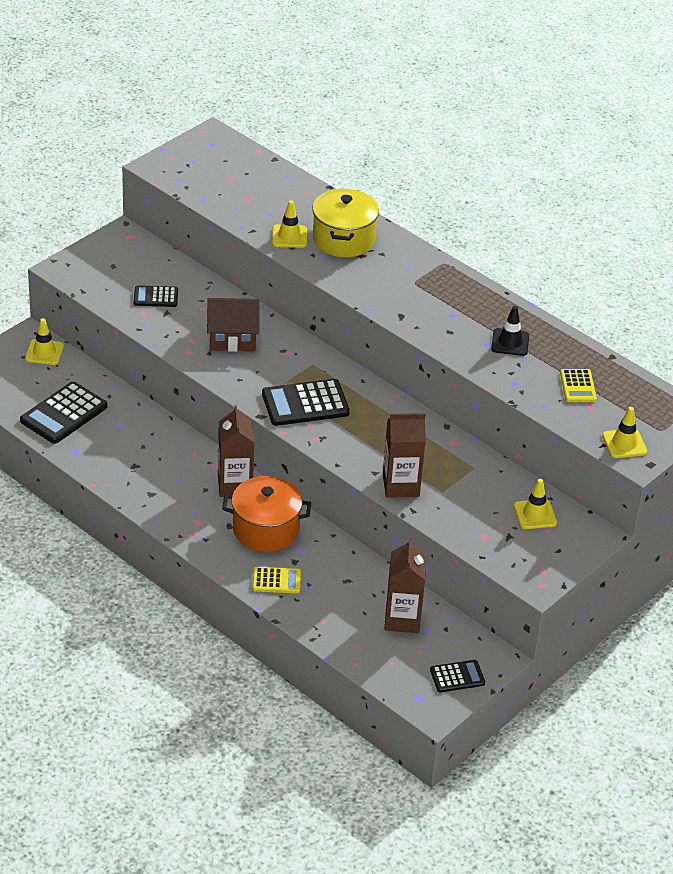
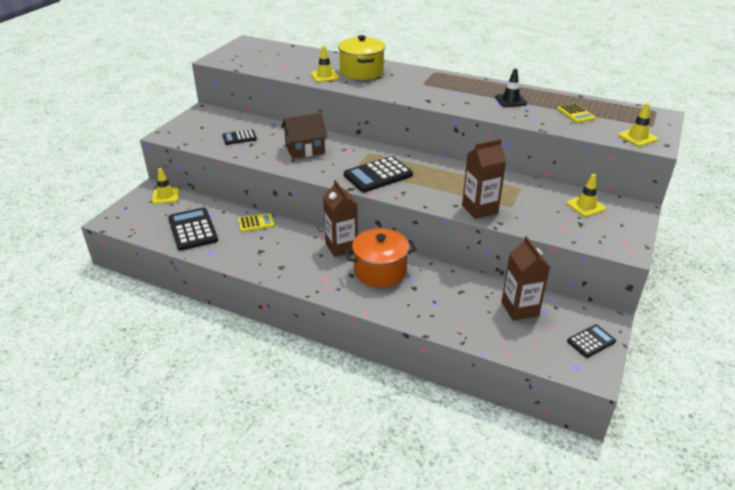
camera: 15 degrees left, 5 degrees down
(64, 414) = (193, 229): black calculator -> black calculator turned 135 degrees clockwise
(276, 581) = (408, 305): yellow calculator -> yellow calculator (256, 223)

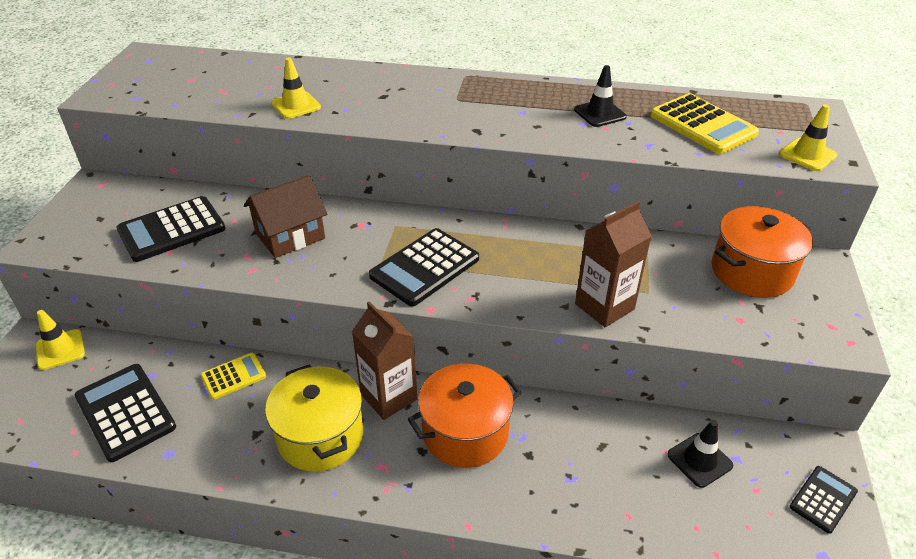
camera: 15 degrees left, 5 degrees up
(239, 137) = (171, 230): black calculator -> black calculator, size x1.74
(361, 72) = (353, 89): yellow pot -> yellow pot (320, 436)
(520, 309) = (699, 460): brown carton -> black traffic cone
(575, 114) = (702, 125): yellow calculator -> yellow calculator, size x1.74
(586, 206) = (752, 271): yellow traffic cone -> orange pot

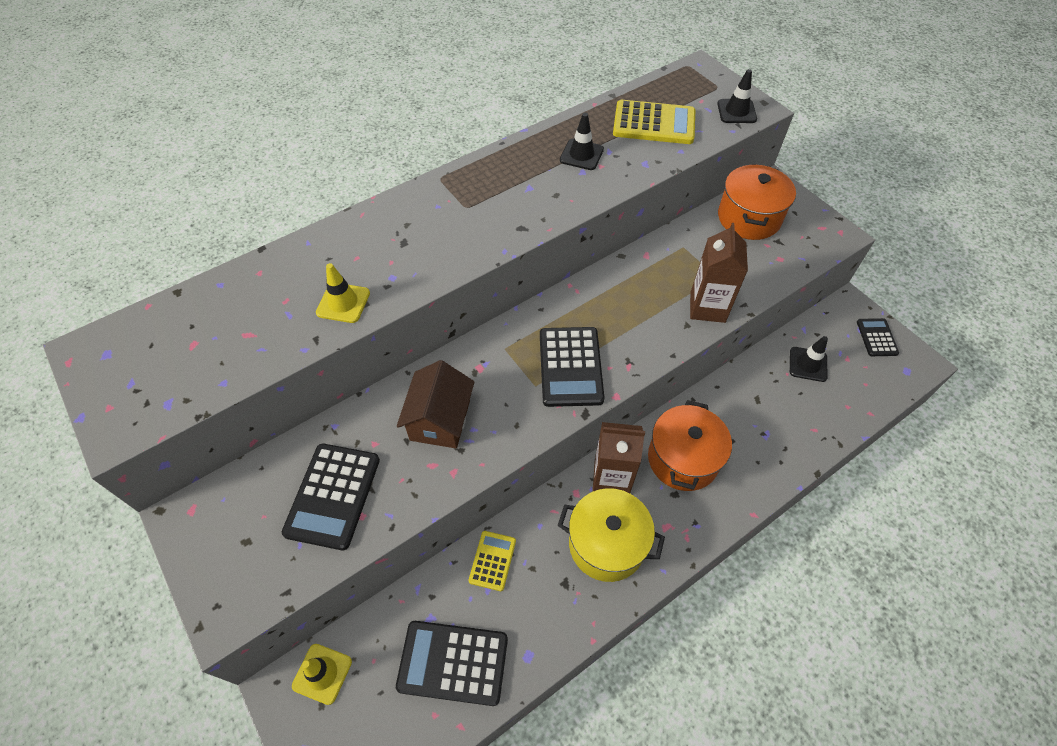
camera: 45 degrees left, 15 degrees up
(807, 155) = (736, 111): yellow traffic cone -> black traffic cone

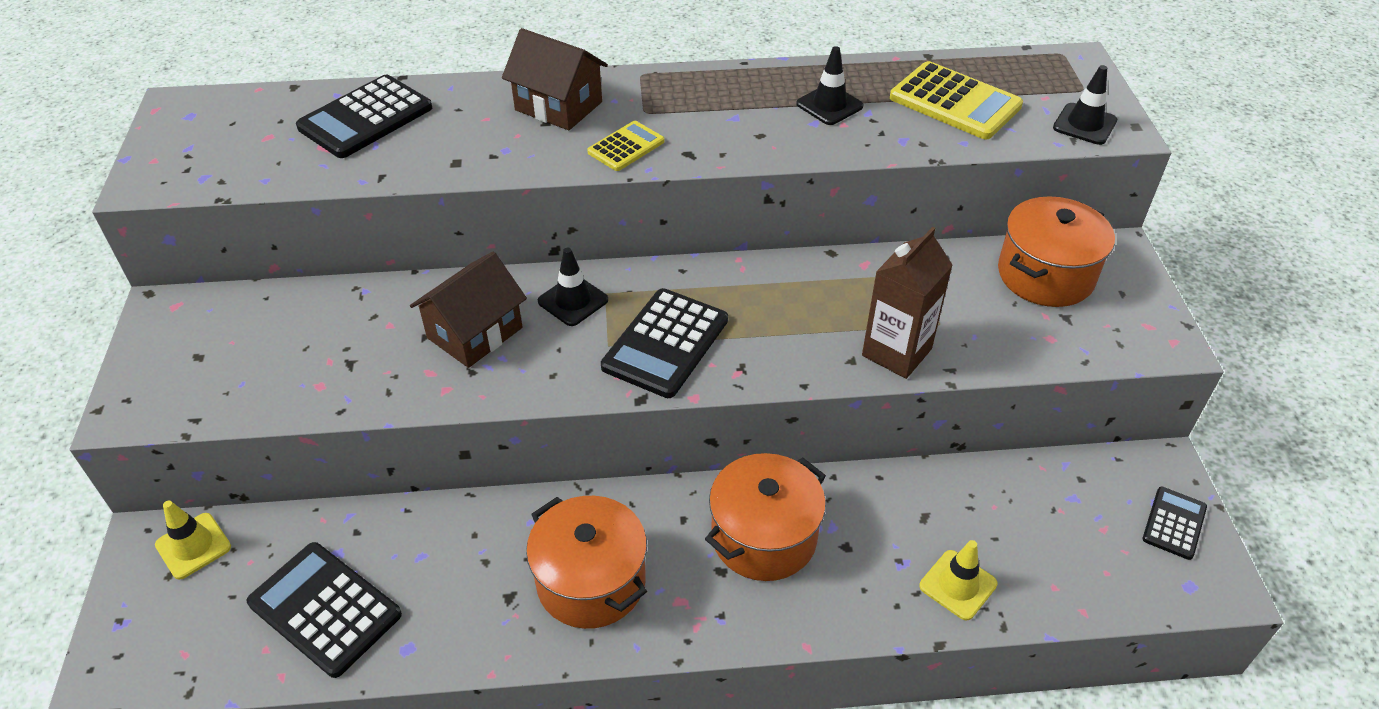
camera: 30 degrees right, 10 degrees down
(333, 496) = (309, 354): black calculator -> black calculator (365, 118)
(343, 303) = (436, 154): yellow traffic cone -> yellow traffic cone (958, 585)
(402, 226) = (558, 106): none -> brown house
(492, 560) = (448, 530): yellow calculator -> yellow calculator (626, 147)
(606, 544) = (591, 581): yellow pot -> orange pot
(611, 477) = (656, 513): brown carton -> none
(808, 364) = (1035, 509): black traffic cone -> black traffic cone (573, 301)

